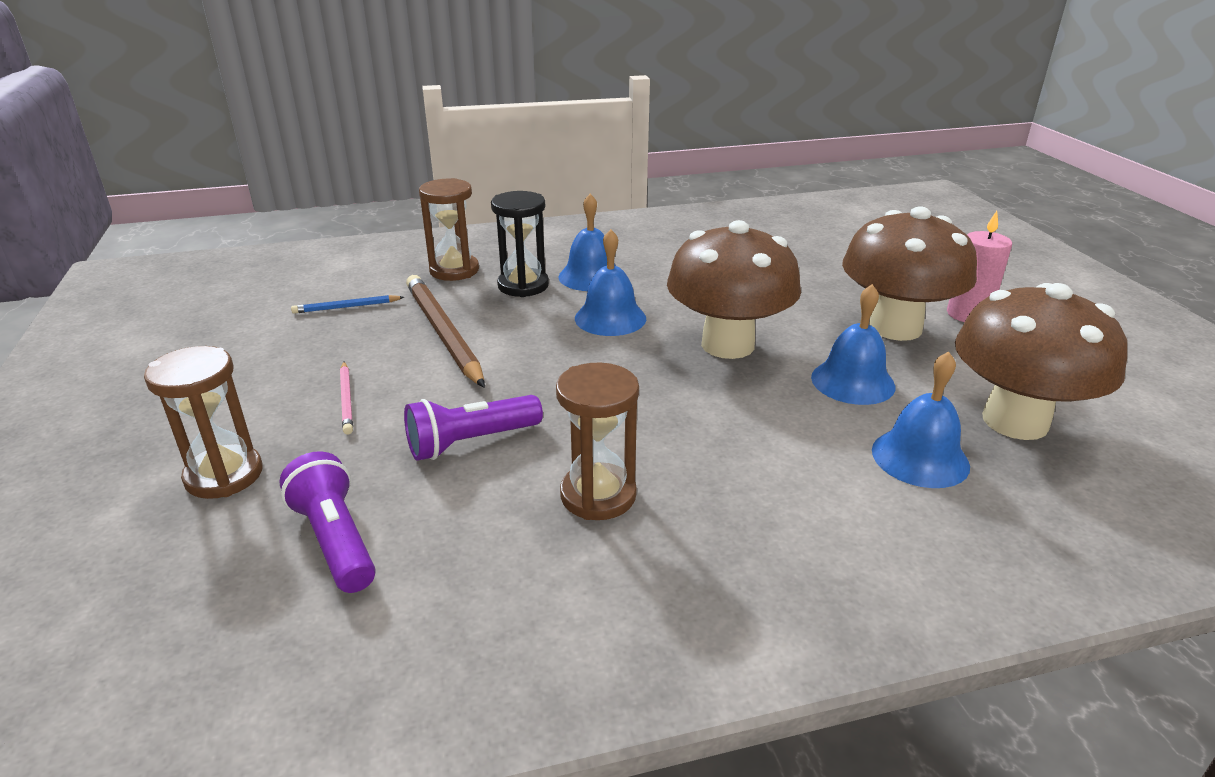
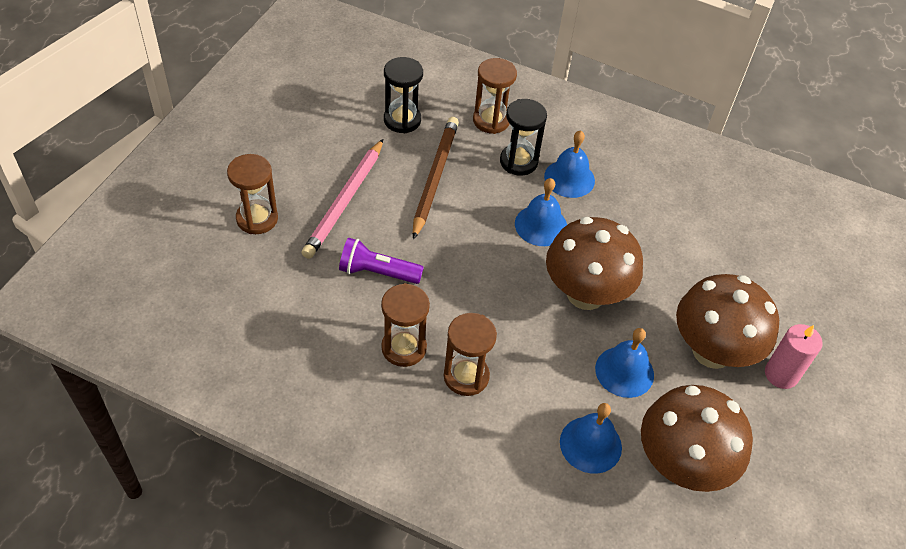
camera: 35 degrees right, 20 degrees up
(335, 540) = (274, 291): purple flashlight -> none
(346, 307) = (402, 120): blue pencil -> black hourglass
(346, 399) = (345, 201): pink pencil -> pink pencil, size x2.08
(709, 478) = (466, 376): none -> brown hourglass

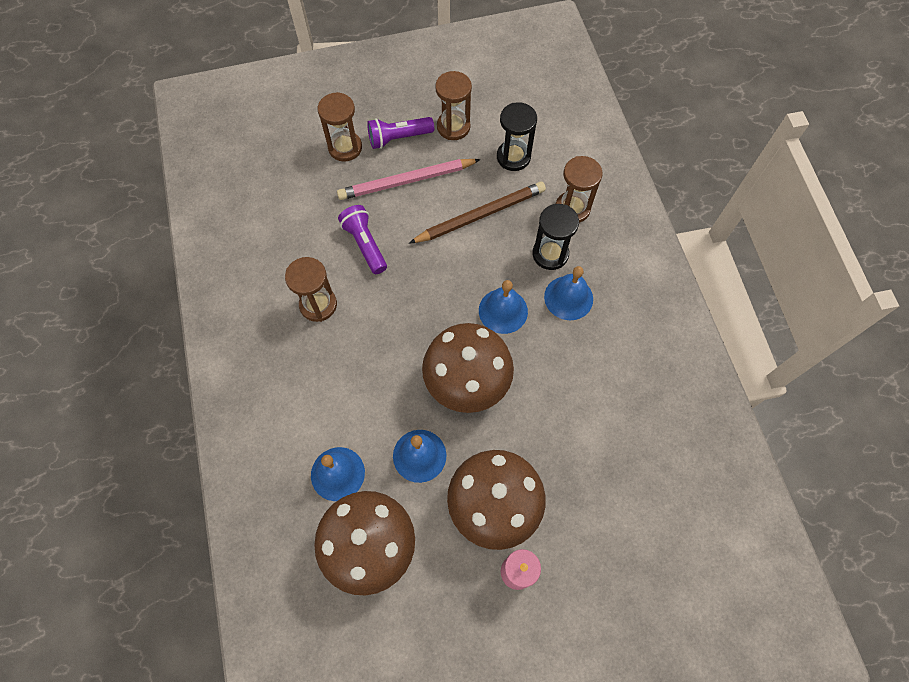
camera: 55 degrees right, 15 degrees up
(293, 176) = (398, 138): none -> purple flashlight
(466, 376) = (327, 357): brown hourglass -> brown hourglass (453, 127)

